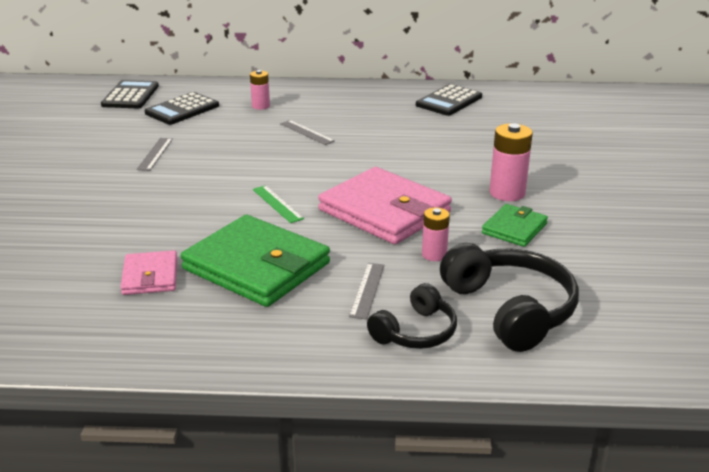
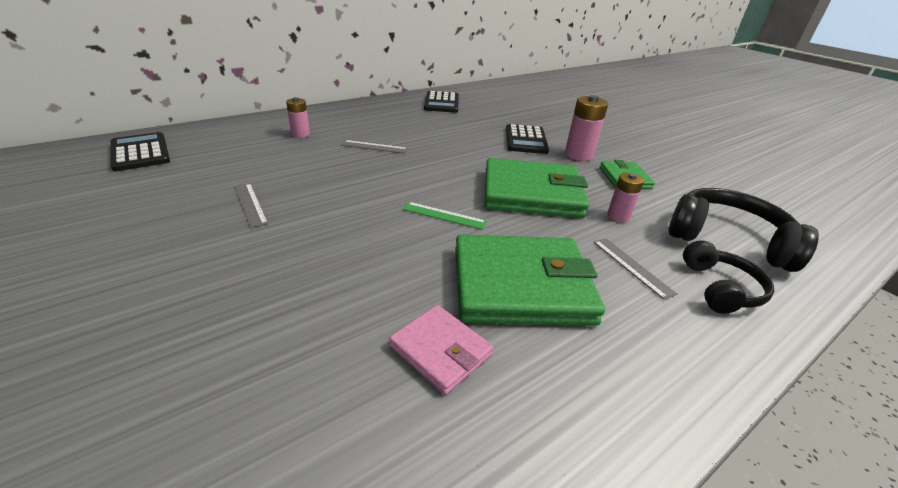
camera: 40 degrees left, 5 degrees up
(182, 109) = (222, 153): black calculator -> black calculator (525, 140)
(384, 211) = (531, 193): pink wallet -> green wallet

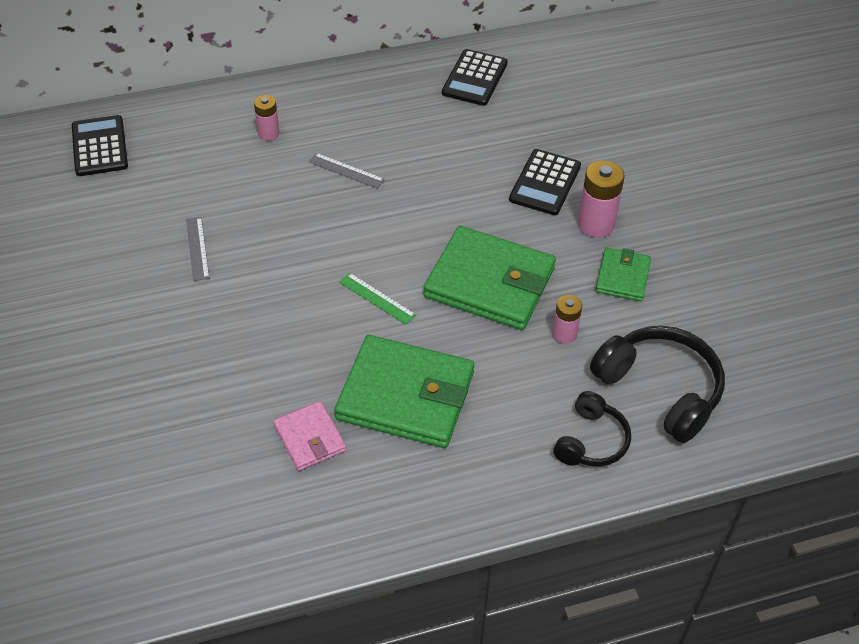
camera: 20 degrees right, 15 degrees up
(632, 266) = (525, 399): grey ruler -> none

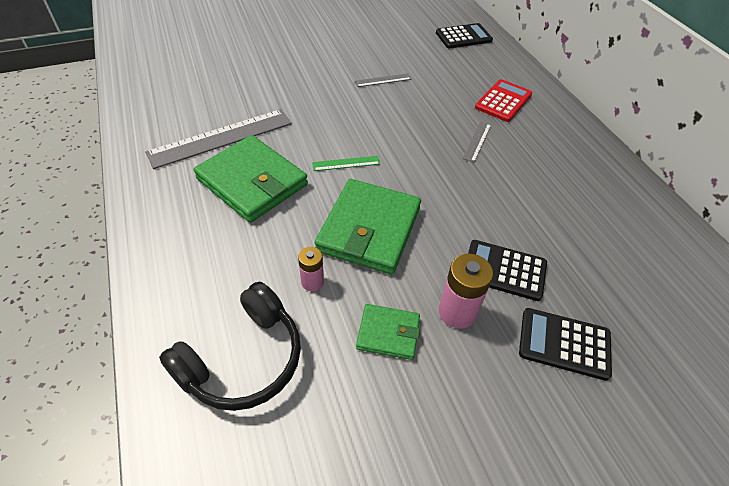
camera: 85 degrees right, 0 degrees up
(268, 133) = (503, 101): pink battery -> red calculator
(310, 438) = (221, 138): pink wallet -> grey ruler
(377, 298) = (346, 163): green ruler -> green ruler turned 45 degrees clockwise
(405, 396) = (252, 182): green wallet -> green wallet turned 60 degrees counterclockwise
(474, 78) = (630, 216): black calculator -> black calculator (564, 343)
(591, 441) = (192, 299): black headphones -> none

